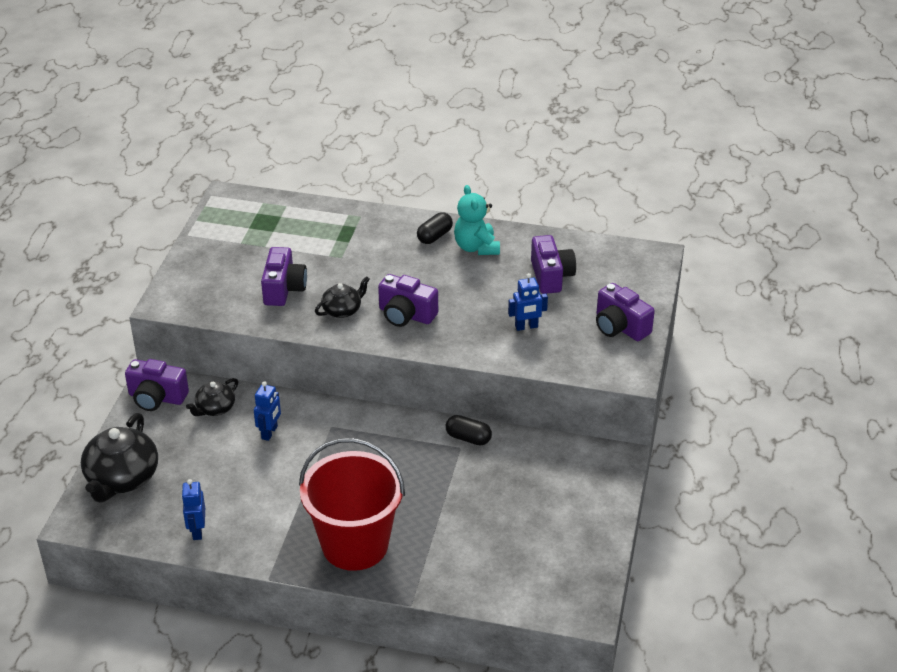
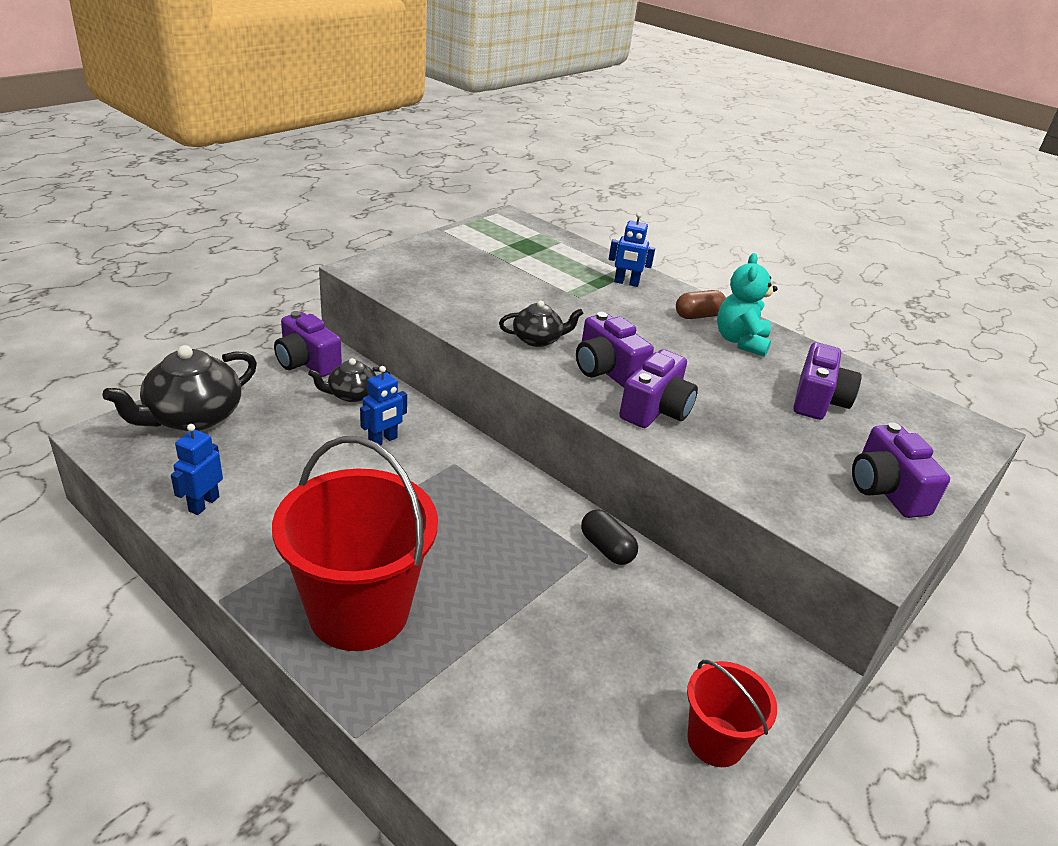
camera: 25 degrees right, 5 degrees down
(284, 289) = (492, 300): purple camera -> purple camera (656, 410)
(434, 236) = (698, 316): black capsule -> brown capsule
(526, 327) = (751, 439): blue robot -> blue robot (626, 283)
(592, 516) = (715, 741): none -> red bucket

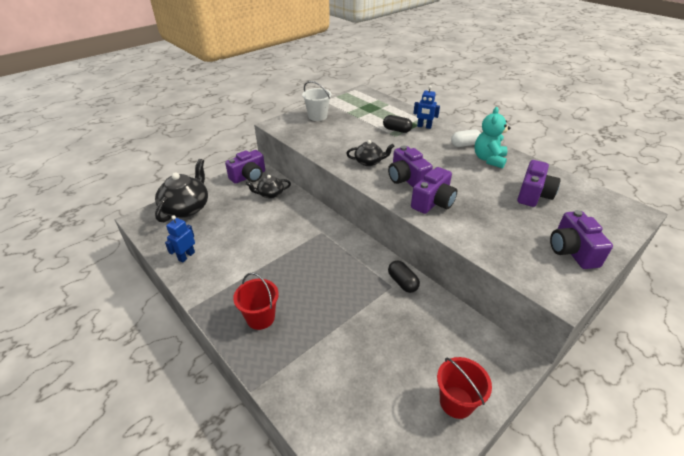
camera: 10 degrees right, 5 degrees up
(192, 417) = (186, 208): black teapot -> black teapot turned 150 degrees clockwise
(307, 362) = (249, 176): purple camera -> purple camera turned 90 degrees counterclockwise
(359, 611) = (260, 318): red bucket -> red bucket, size x0.52
(383, 440) = (284, 220): blue robot -> none
(435, 258) = (317, 116): none -> white bucket
(580, 287) = (397, 130): none -> black capsule
(698, 316) = (465, 145): brown capsule -> white capsule

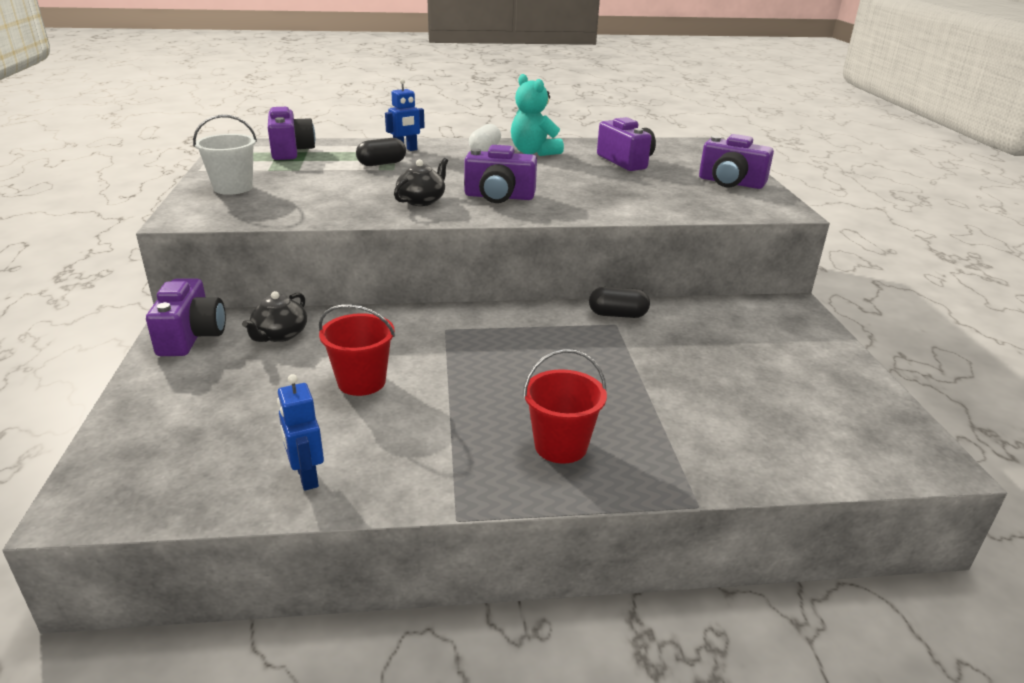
camera: 55 degrees left, 10 degrees down
(186, 208) = (157, 432): black teapot -> none
(433, 202) = (568, 202): purple camera -> purple camera (290, 151)
(456, 402) = (824, 360): red bucket -> red bucket (361, 382)

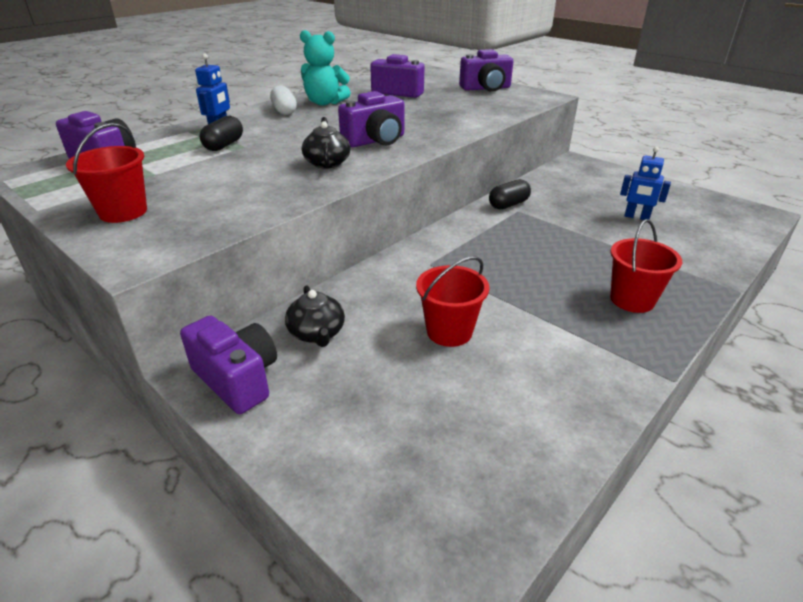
camera: 40 degrees left, 5 degrees up
(233, 188) = (123, 212): white bucket -> red bucket
(306, 477) = (549, 421): blue robot -> blue robot (636, 217)

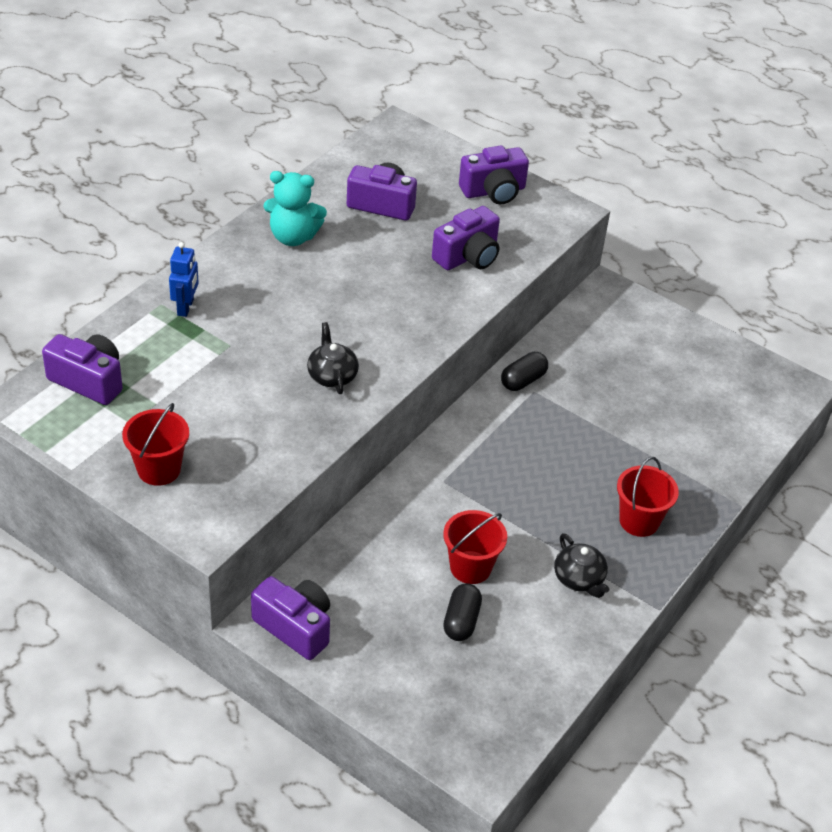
camera: 10 degrees left, 10 degrees up
(224, 145) = (206, 344): black capsule -> black capsule (461, 621)
(284, 111) = (248, 260): white capsule -> none
(317, 333) = (350, 575): black teapot -> black teapot (579, 579)
(375, 141) = (375, 329): purple camera -> purple camera (468, 256)
(636, 217) = (663, 397): blue robot -> none

